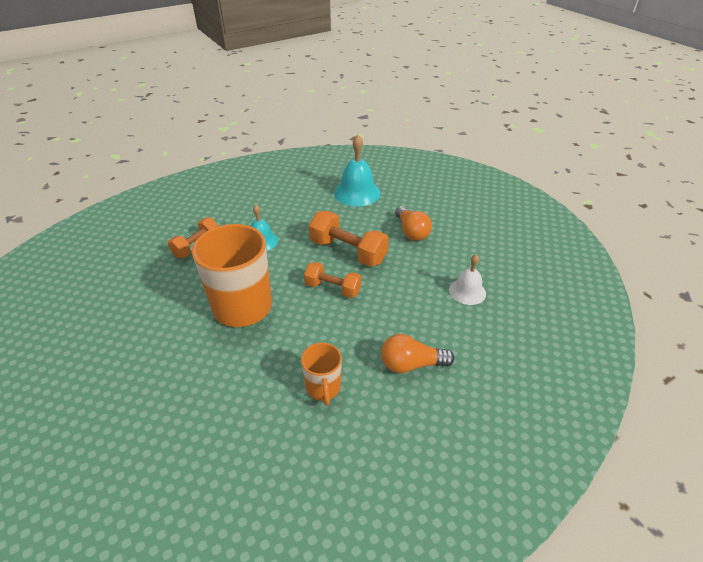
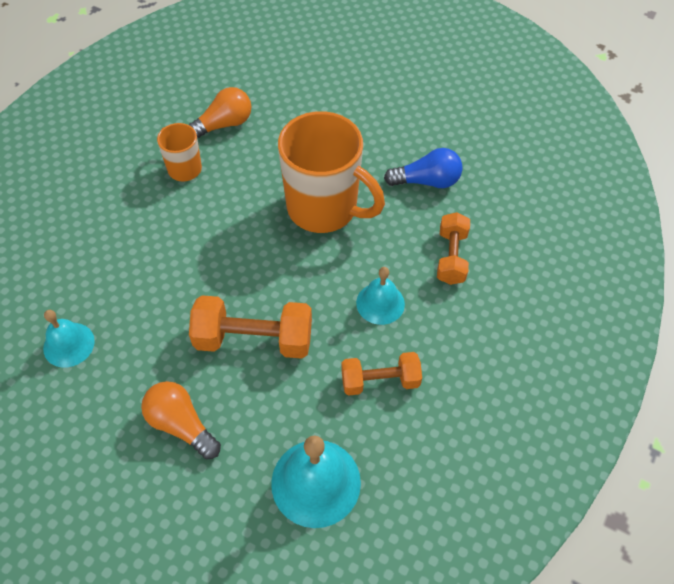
camera: 150 degrees right, 15 degrees up
(154, 293) = (427, 181): none -> blue light bulb
(333, 288) = (239, 273): orange dumbbell -> orange dumbbell (380, 381)
(411, 364) = (109, 223): orange light bulb -> orange light bulb (223, 125)
(467, 291) = (69, 344): white bell -> turquoise bell

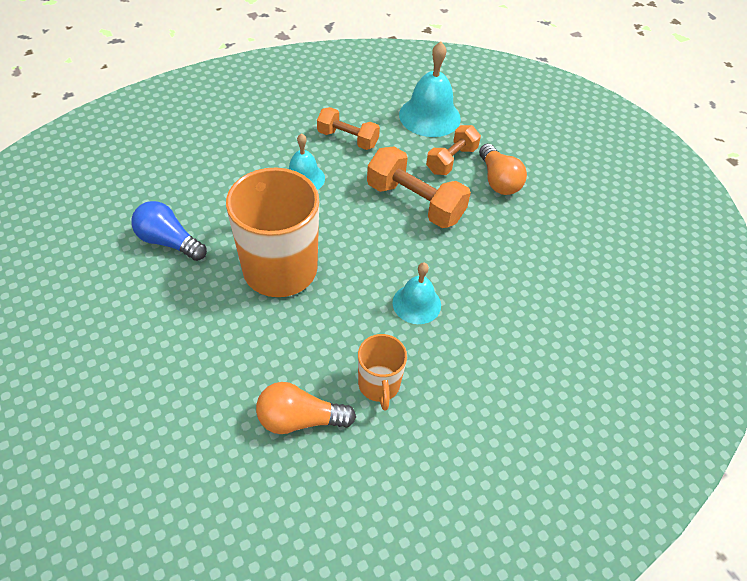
camera: 150 degrees left, 5 degrees down
(69, 344) = (563, 271): turquoise bell -> turquoise bell (416, 303)
(451, 257) = (220, 179): orange dumbbell -> orange dumbbell (451, 160)

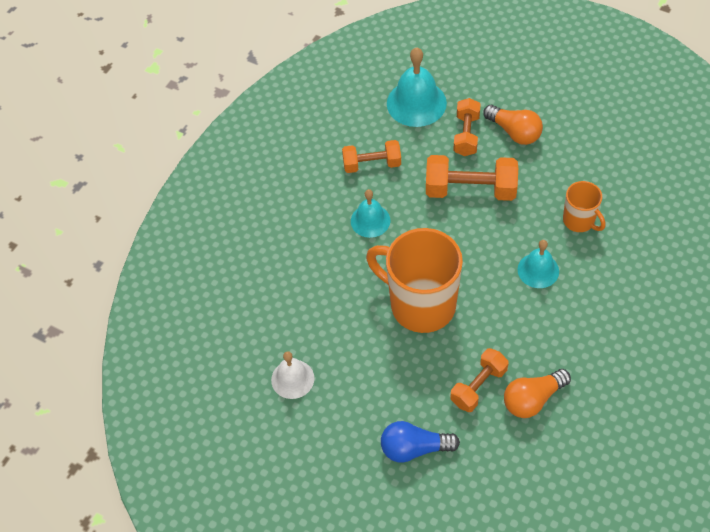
camera: 25 degrees left, 5 degrees up
(108, 259) = (292, 379): none -> white bell
(169, 242) = (322, 336): blue light bulb -> blue light bulb (414, 448)
(260, 371) = (478, 386): none -> orange dumbbell
(379, 385) = (562, 344): orange mug -> orange mug (579, 221)

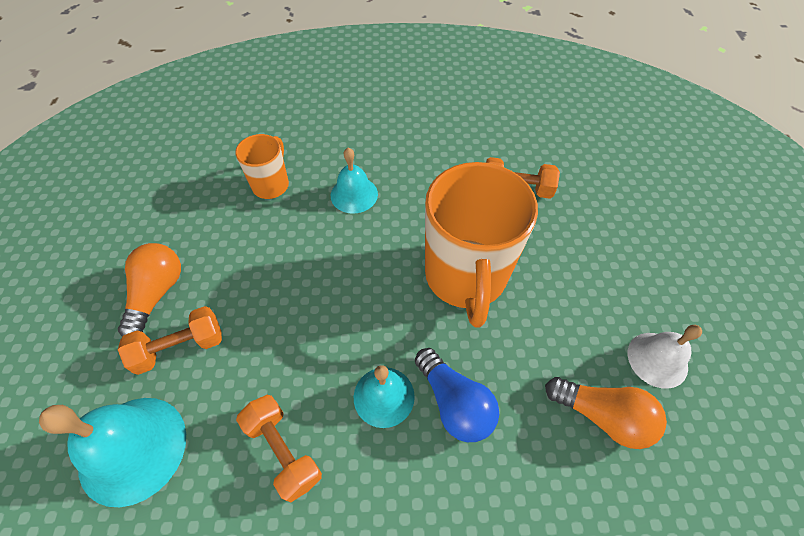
camera: 125 degrees left, 0 degrees up
(414, 448) = (618, 209): blue light bulb -> blue light bulb (454, 403)
(470, 190) = (274, 301): orange dumbbell -> none
(532, 399) = (495, 147): orange light bulb -> orange light bulb (602, 416)

